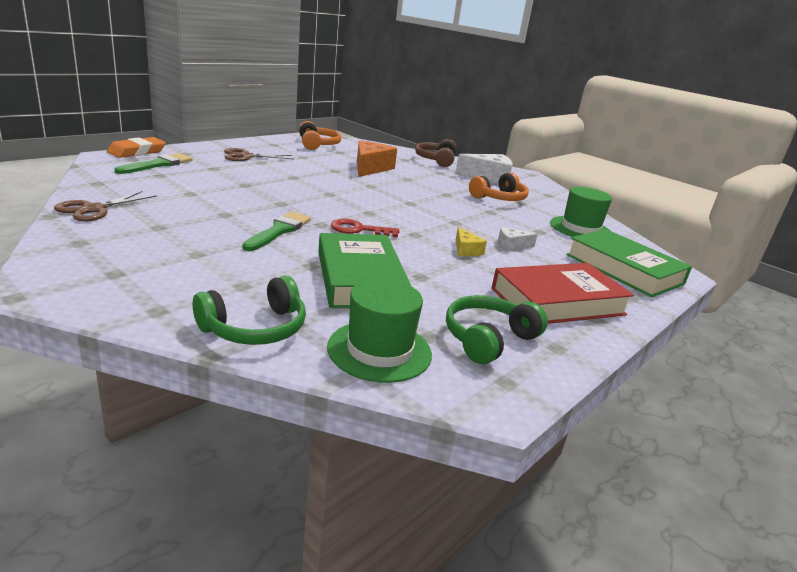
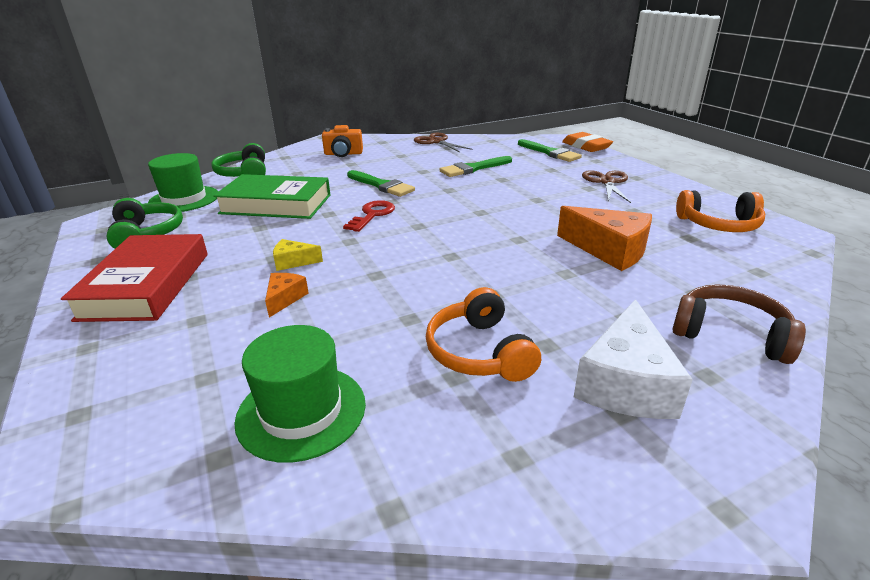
camera: 115 degrees right, 5 degrees up
(146, 264) = (343, 154): none -> orange camera
(214, 193) = (473, 168): none -> green brush
(511, 245) = (284, 298): white cheese -> orange cheese
(624, 269) = (139, 384): green book -> none

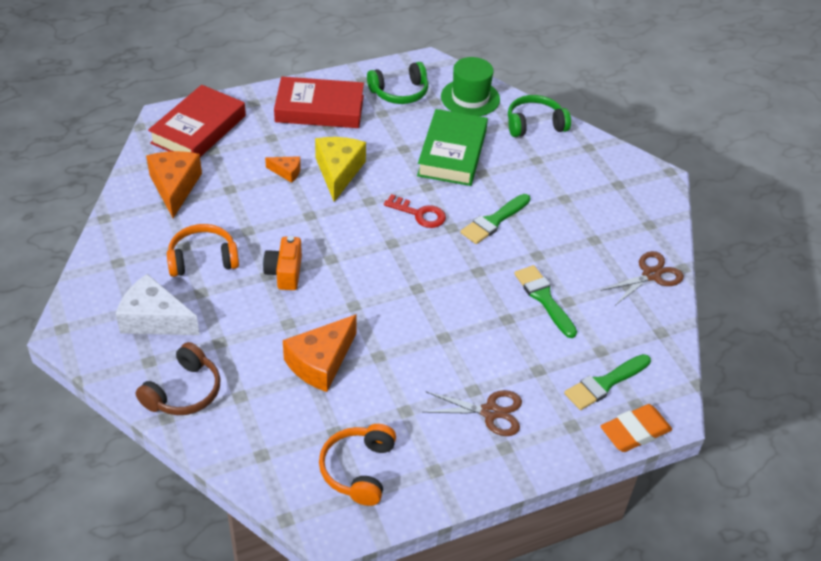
camera: 90 degrees right, 15 degrees up
(131, 405) = (198, 129): none -> red book
(293, 262) = (338, 172): yellow cheese -> yellow cheese, size x1.96
(301, 411) = (175, 187): green hat -> orange cheese
(343, 154) = (599, 191): orange camera -> orange camera (284, 272)

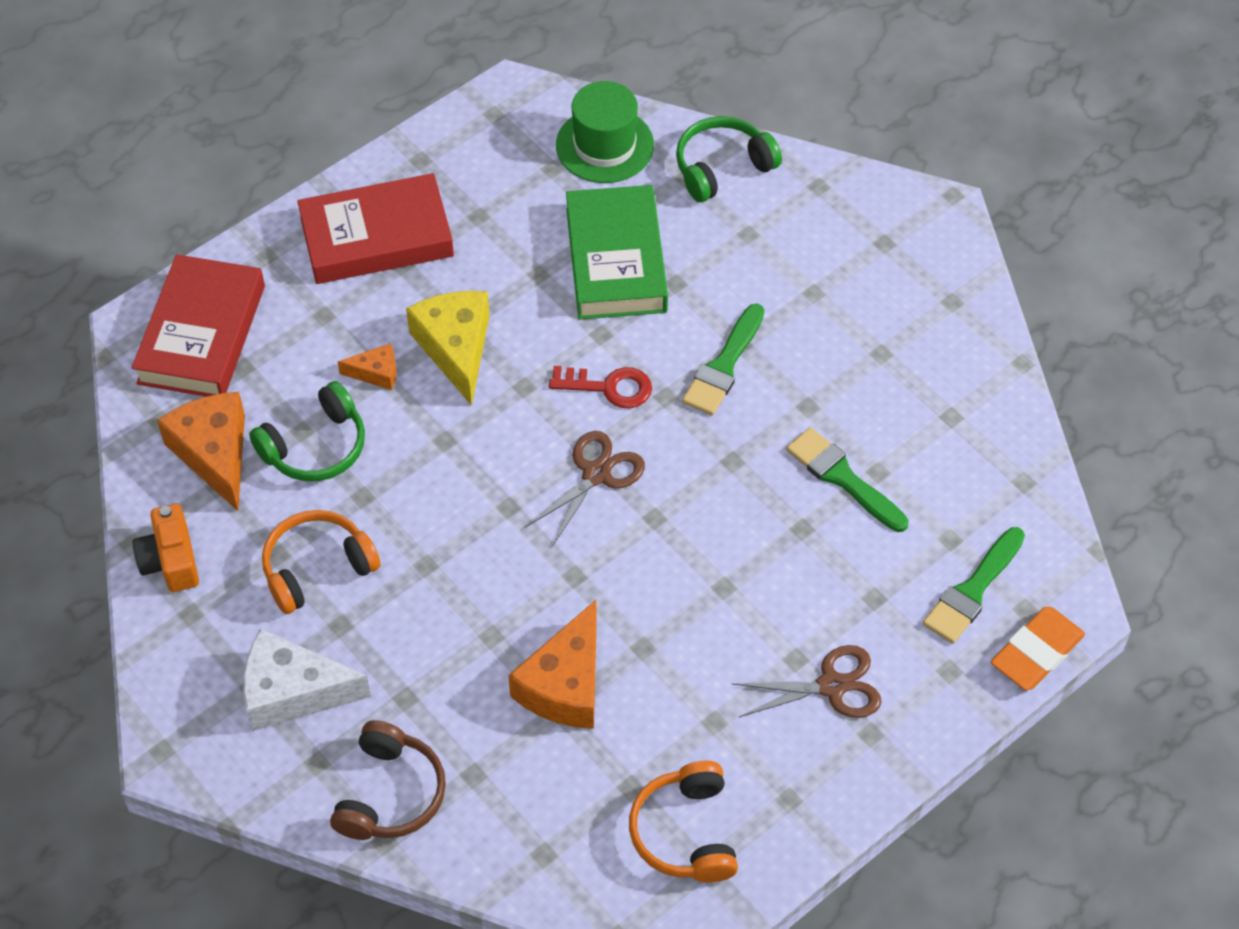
camera: 15 degrees left, 10 degrees up
(284, 272) = (450, 552): orange camera -> orange camera (170, 561)
(400, 92) = (490, 167): green headphones -> green headphones (316, 447)
(651, 275) = (981, 390): brown scissors -> brown scissors (596, 474)

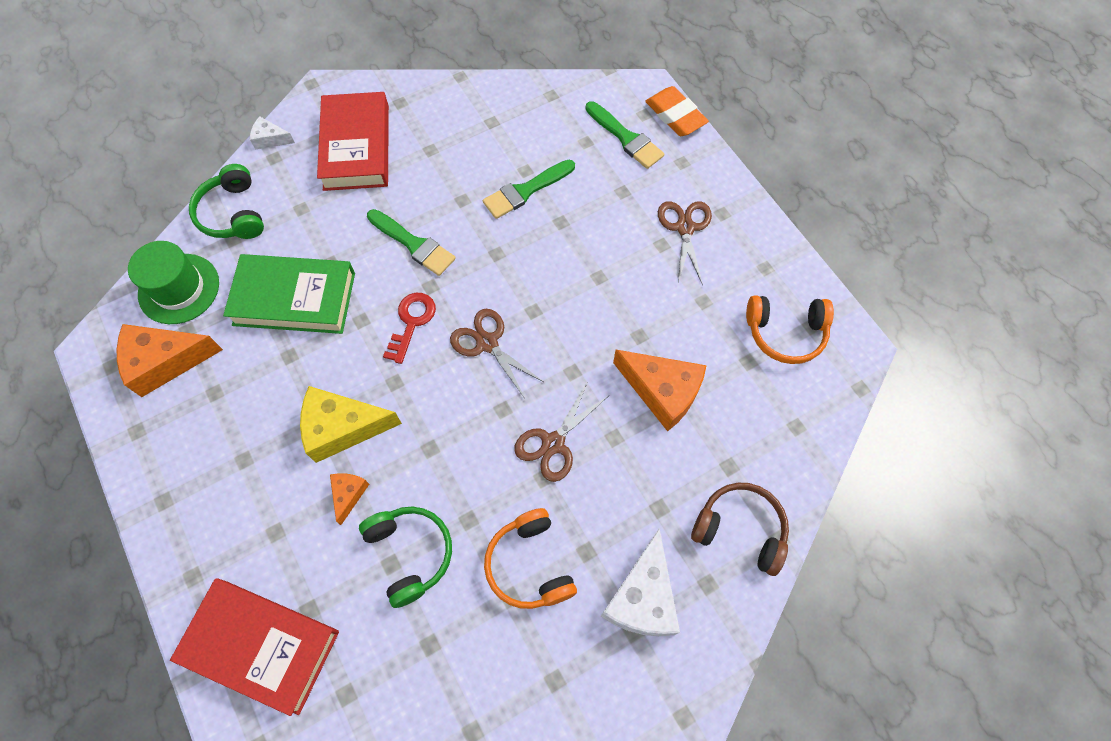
camera: 80 degrees left, 10 degrees up
(170, 561) = (498, 695): orange camera -> none
(214, 454) = (395, 644): orange cheese -> orange cheese (165, 362)
(376, 237) = (206, 477): red book -> red book (356, 147)
(472, 569) = (553, 443): none -> brown scissors
(846, 175) = (270, 139): none -> white cheese

